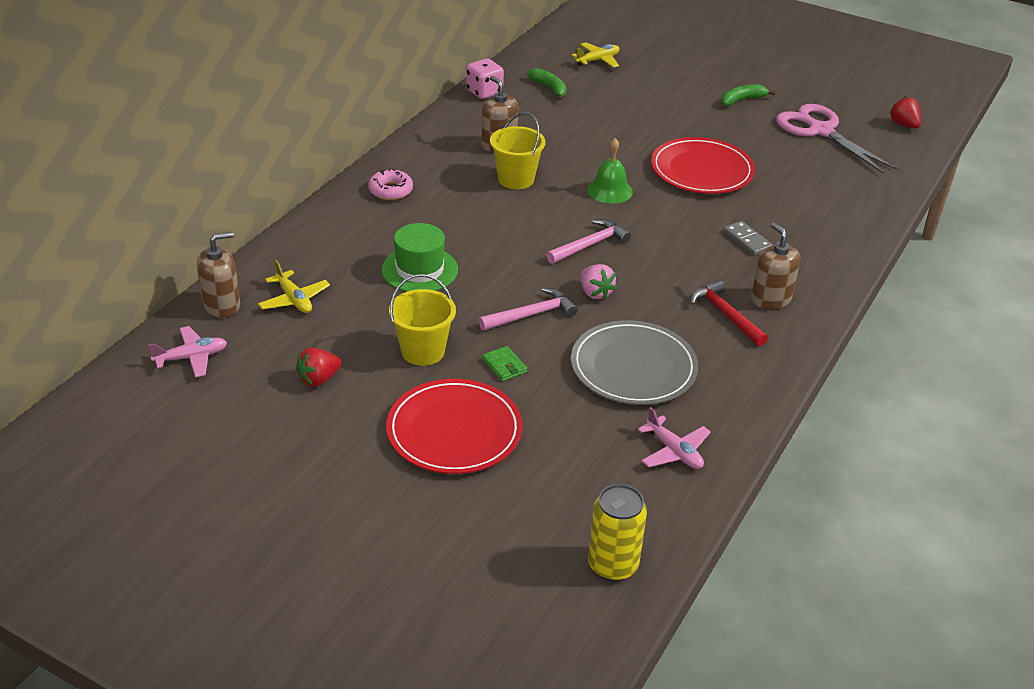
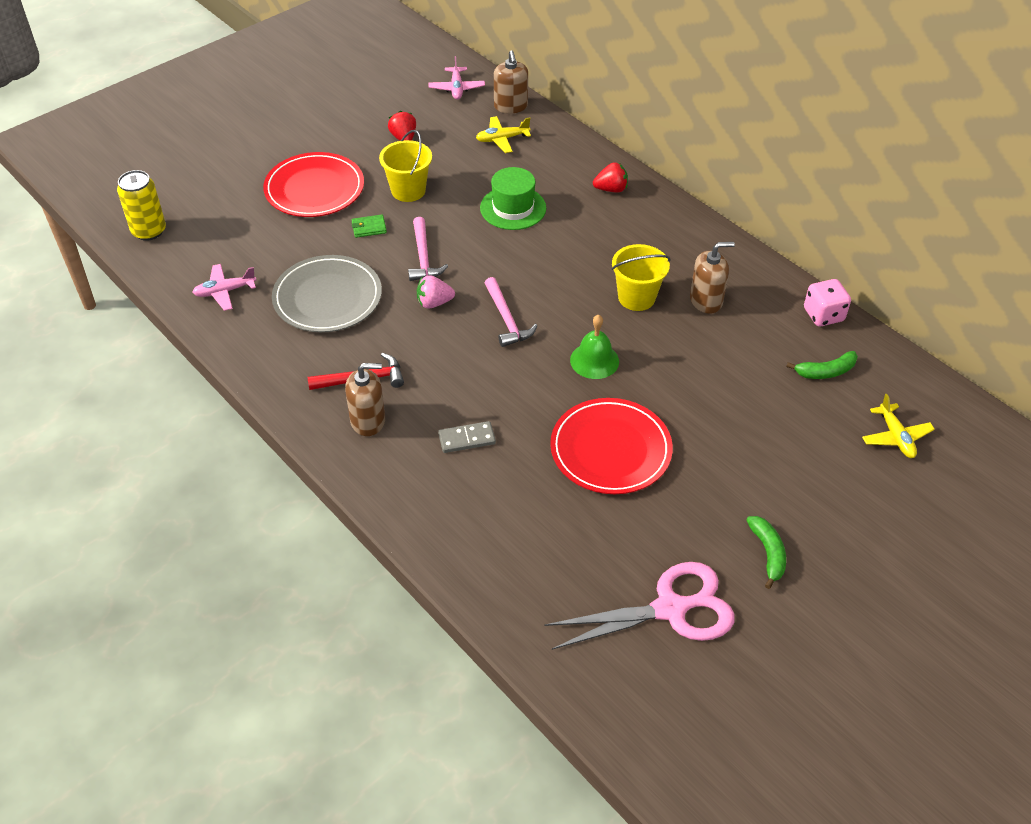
camera: 110 degrees right, 10 degrees up
(390, 190) = (641, 213): pink donut -> none
(904, 125) = (664, 723): red strawberry -> red strawberry (611, 189)

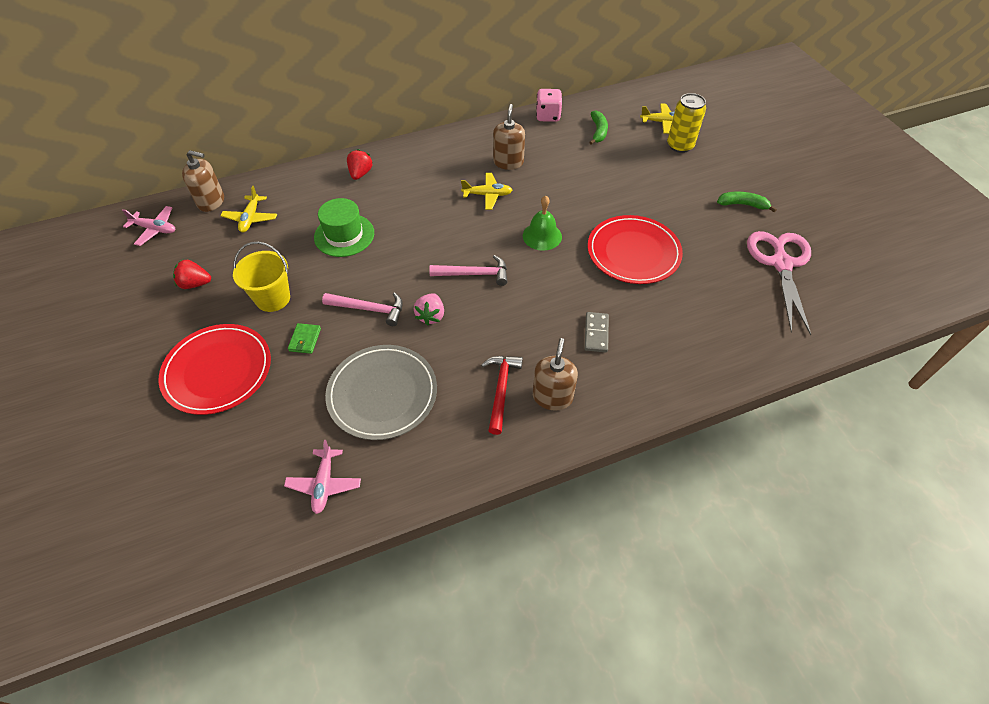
camera: 70 degrees left, 5 degrees up
(149, 231) = (176, 548): yellow can -> yellow can (680, 146)
(636, 297) = (487, 195): yellow bucket -> yellow plane

